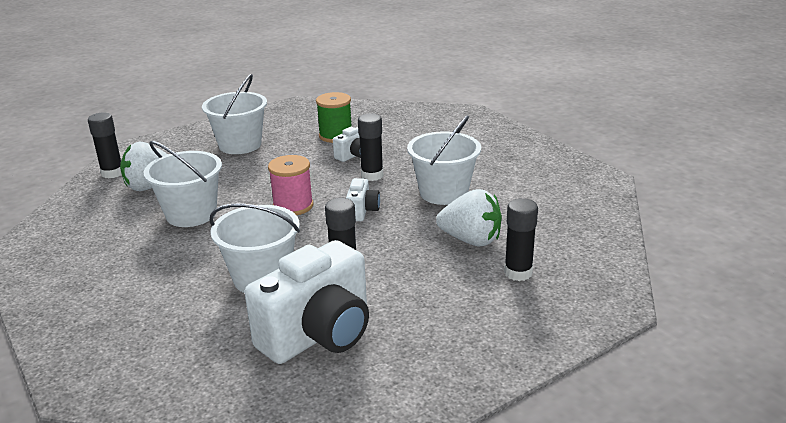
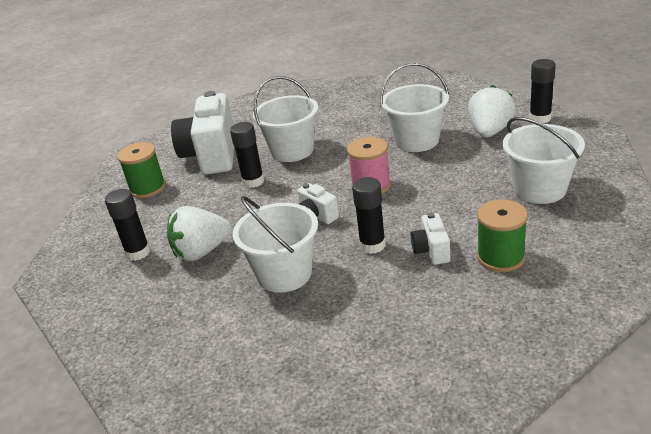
camera: 135 degrees right, 5 degrees up
(430, 342) = (147, 188): none -> green spool

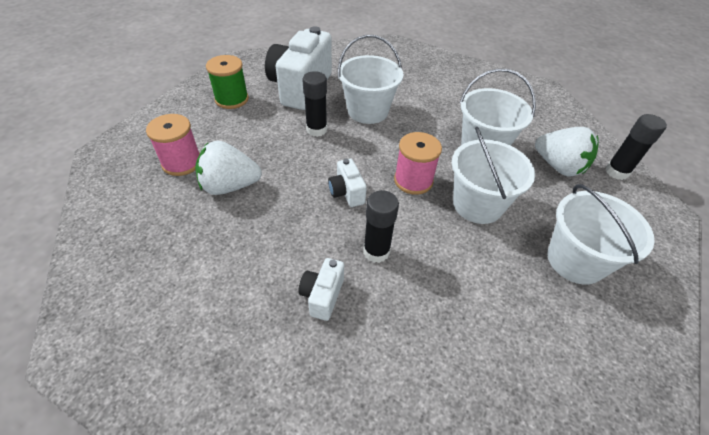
camera: 15 degrees right, 15 degrees up
(138, 253) = (182, 162): black glue stick -> pink spool
(284, 274) = (281, 246): white bucket -> white bucket (477, 204)
(431, 251) = (427, 286): white camera -> white camera (322, 295)
(490, 131) = (558, 166): white strawberry -> white strawberry turned 90 degrees clockwise
(500, 257) = (492, 330): green spool -> none

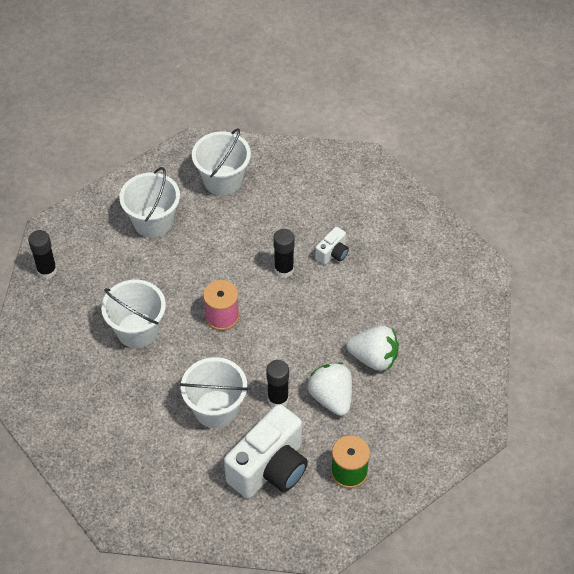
camera: 155 degrees left, 5 degrees up
(182, 162) = (410, 397): pink spool -> none
(347, 192) = (282, 322): white camera -> none
(477, 204) = (186, 280): white bucket -> white bucket (223, 180)
(558, 166) = (90, 291): white strawberry -> white strawberry (331, 398)

